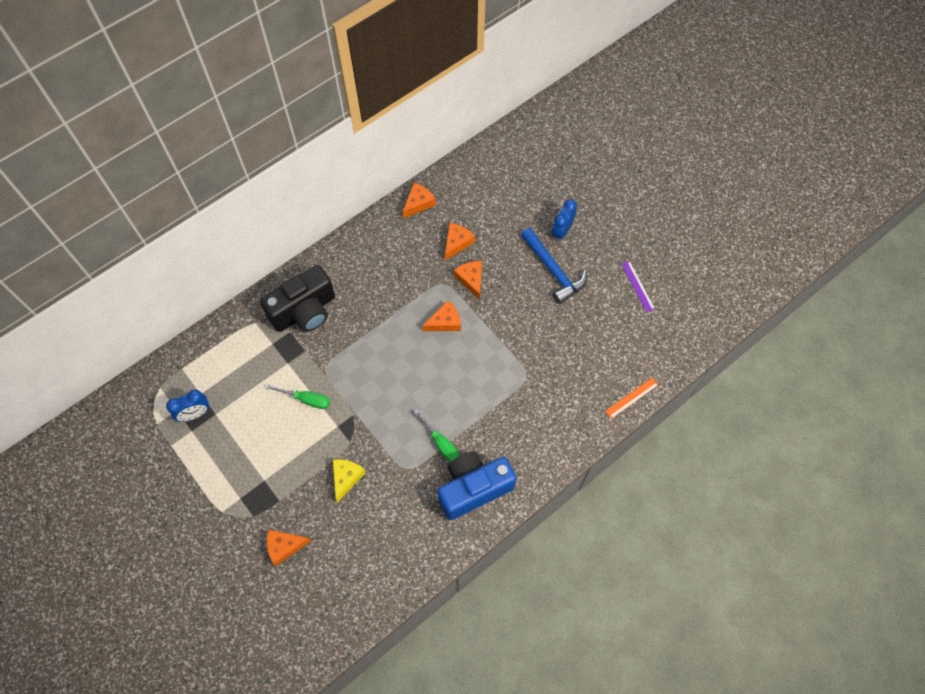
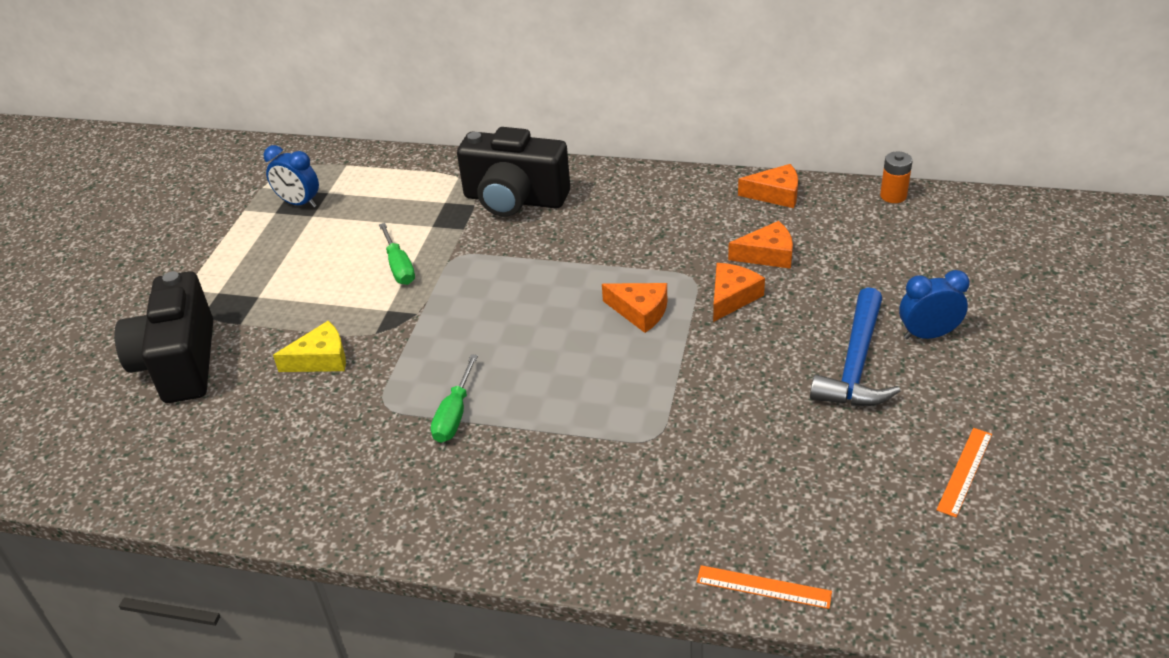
camera: 55 degrees right, 25 degrees down
(284, 546) = (180, 363): orange cheese -> black camera
(467, 162) = (893, 196): none -> orange battery
(473, 488) = (415, 489): blue camera -> none
(637, 286) = (964, 471): purple ruler -> orange ruler

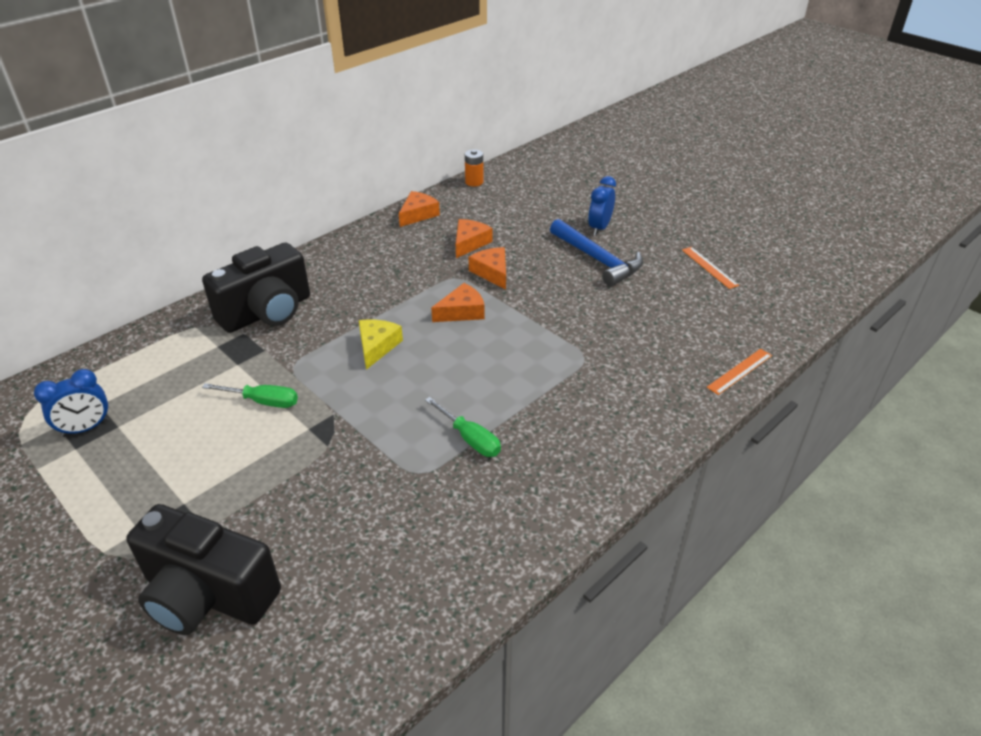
camera: 60 degrees left, 0 degrees up
(321, 359) = (320, 491): yellow cheese -> yellow cheese (377, 346)

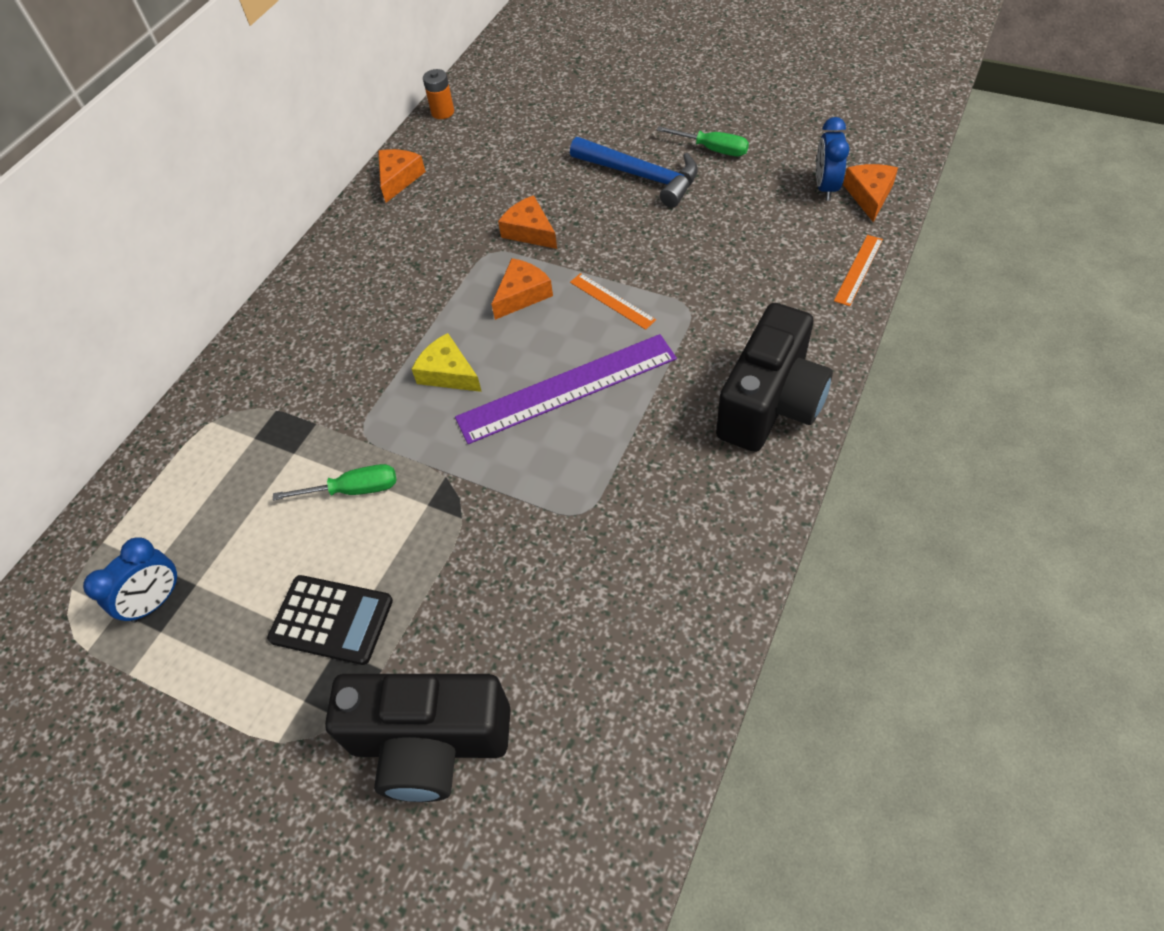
camera: 15 degrees left, 15 degrees up
(193, 482) = (331, 620): none -> black calculator
(267, 312) = (289, 372): black camera -> black camera (770, 403)
(377, 346) = (448, 373): yellow cheese -> yellow cheese turned 45 degrees counterclockwise
(458, 383) = (567, 388): none -> purple ruler
(469, 243) = (482, 199): orange cheese -> orange cheese (869, 195)
(470, 439) = (616, 452): green screwdriver -> green screwdriver (713, 149)
(599, 228) = (622, 132): blue clock -> blue clock (825, 187)
(709, 267) = (768, 148): orange ruler -> orange ruler (612, 301)

